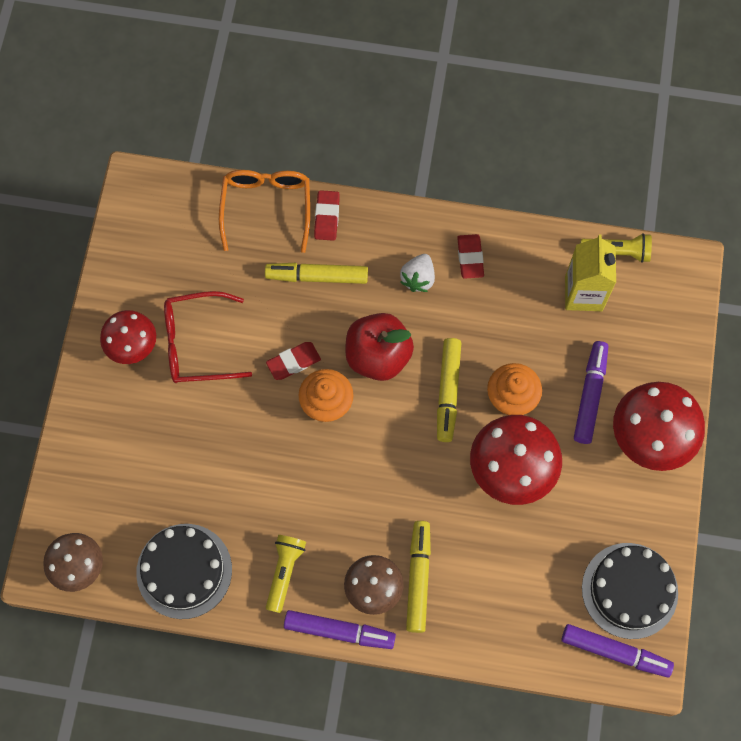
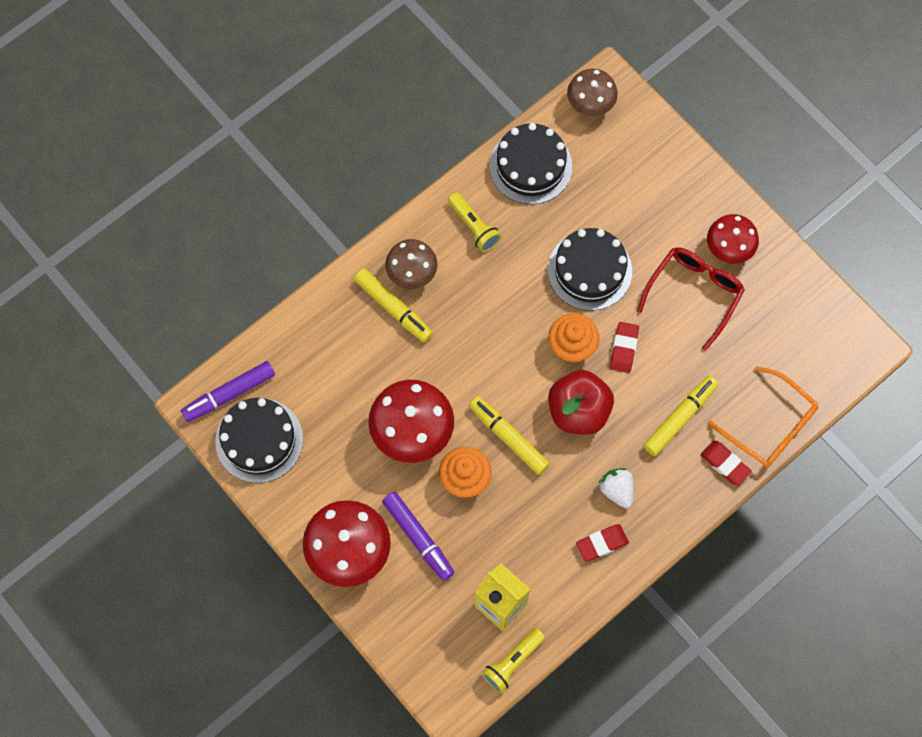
camera: 130 degrees right, 0 degrees up
(245, 442) = (589, 270): none -> black cake
(339, 631) = (403, 231): purple marker -> none
(470, 258) = (602, 543): red eraser -> red eraser turned 60 degrees counterclockwise

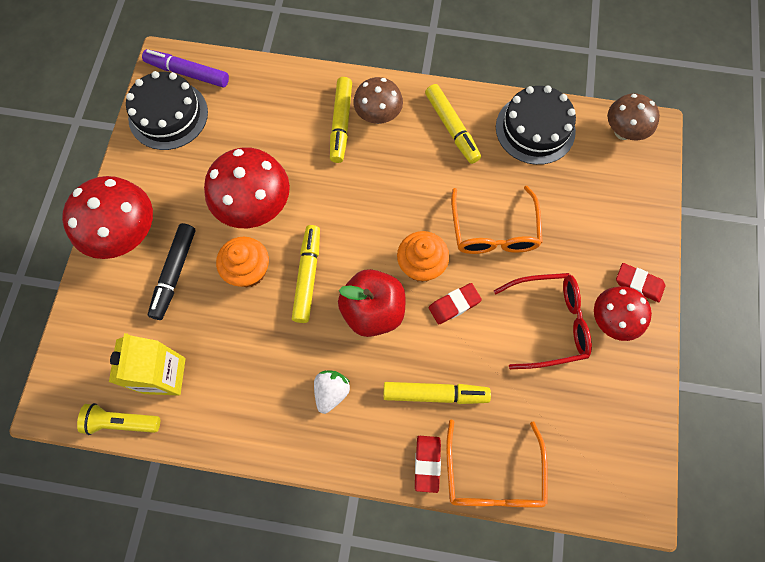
camera: 50 degrees right, 0 degrees up
(418, 538) = (174, 273): purple marker -> black marker
(474, 227) = (451, 128): yellow flashlight -> yellow marker
(589, 270) = (494, 231): black cake -> orange glasses
(602, 543) = (276, 415): red eraser -> red eraser (638, 284)

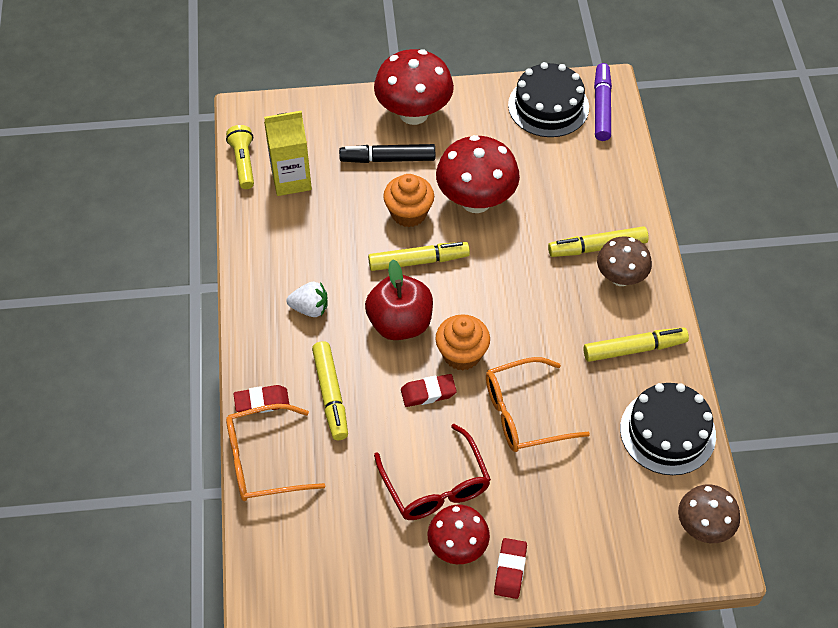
camera: 75 degrees right, 15 degrees down
(451, 128) = (634, 349): yellow marker -> yellow marker turned 150 degrees counterclockwise
(454, 305) = (428, 393): red eraser -> red eraser turned 60 degrees counterclockwise

